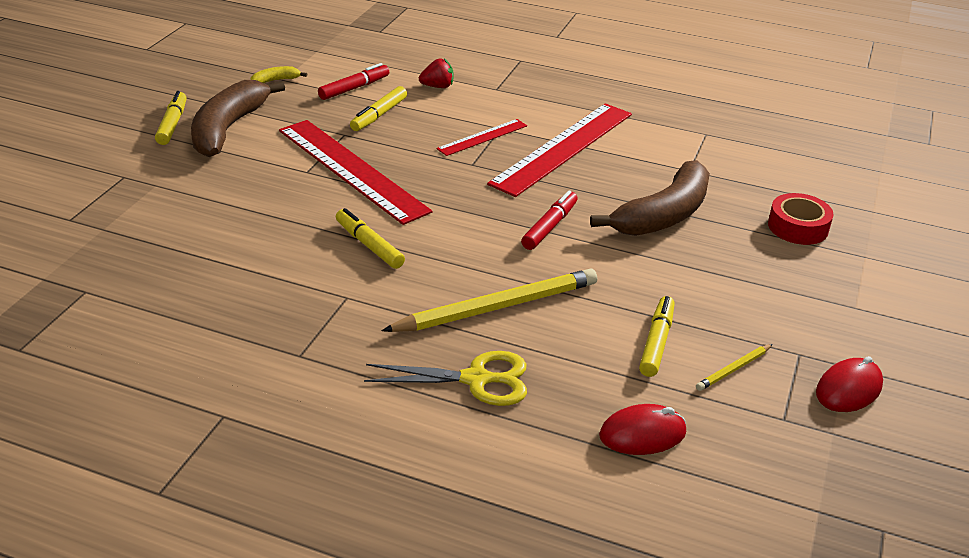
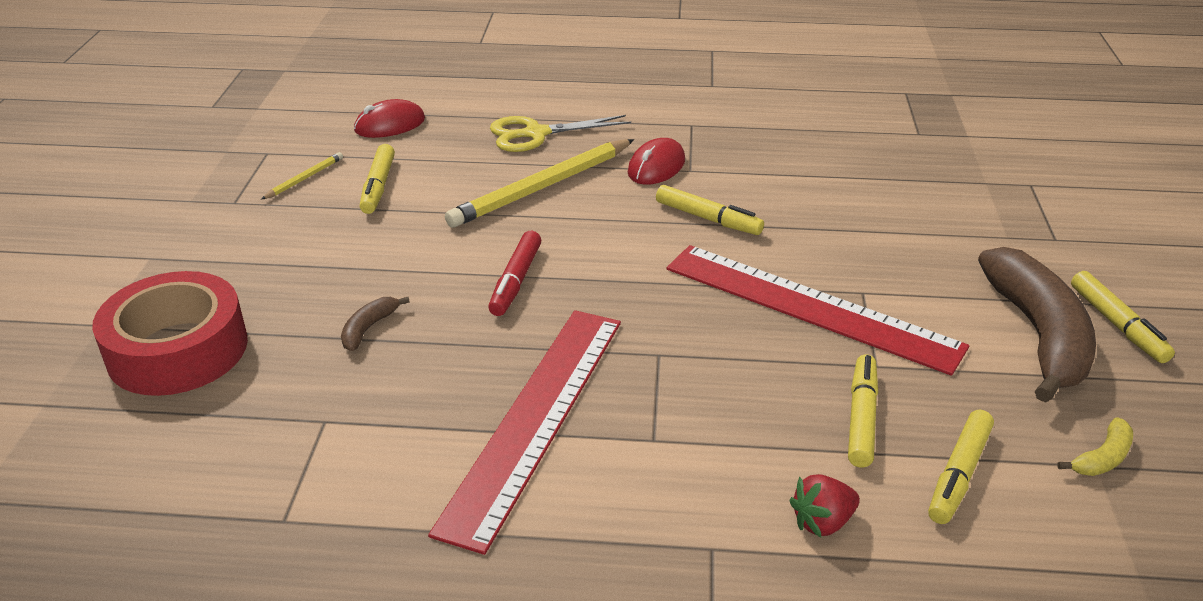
camera: 165 degrees right, 0 degrees up
(354, 88) = (959, 474): red marker -> yellow marker
(482, 137) = (671, 410): red ruler -> none
(663, 215) = (369, 328): brown banana -> brown banana, size x0.41
(798, 227) = (178, 350): red tape -> red tape, size x1.61
(848, 389) = (196, 182): red mouse -> red mouse (656, 167)

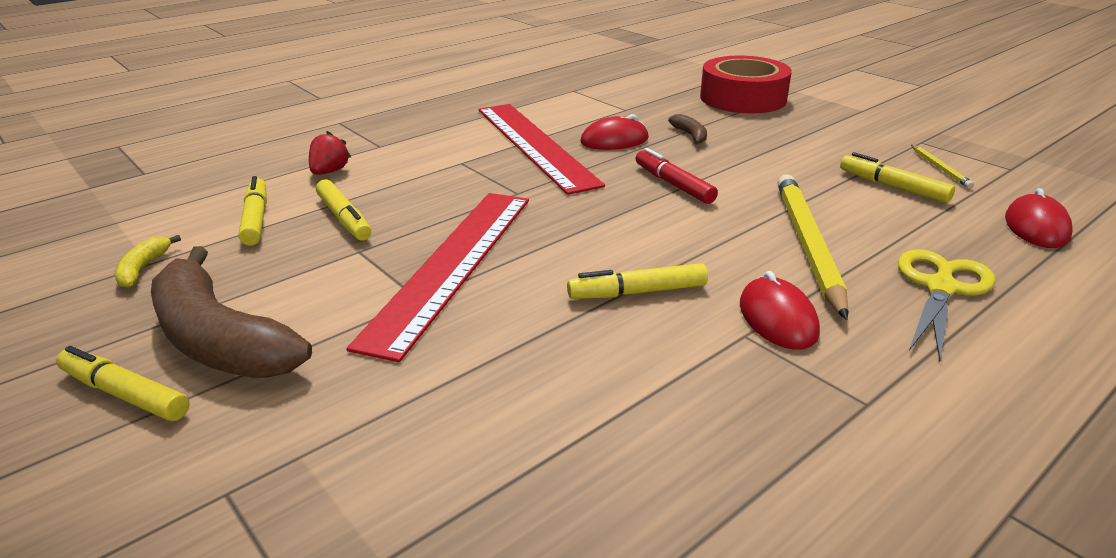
camera: 135 degrees right, 5 degrees down
(448, 370) = (614, 140): none -> red mouse
(810, 307) = (451, 264): red ruler -> red ruler turned 60 degrees counterclockwise

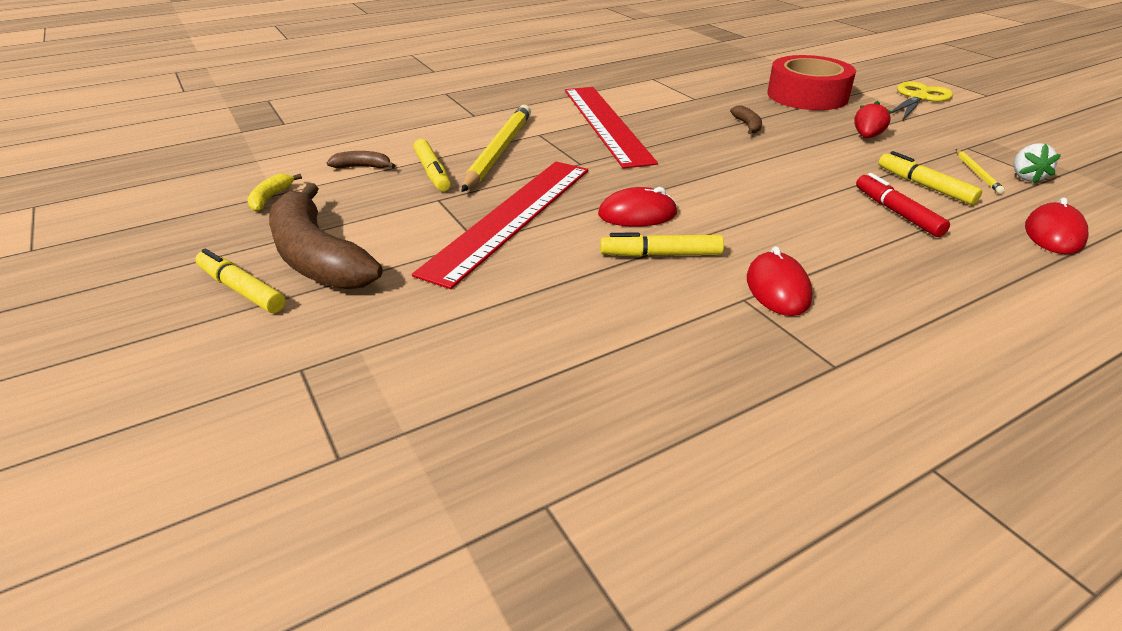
camera: 10 degrees right, 5 degrees up
(256, 219) = (363, 167): yellow marker -> brown banana
(329, 172) = (429, 133): red strawberry -> red strawberry (867, 136)
(614, 140) = (677, 125): red mouse -> red mouse (637, 214)
(673, 184) = (719, 167): red marker -> red marker (897, 213)
(808, 245) = (825, 230): yellow pencil -> yellow pencil (499, 151)
(940, 288) = (938, 278): yellow scissors -> yellow scissors (918, 98)
(988, 169) = (1026, 177): none -> white strawberry

